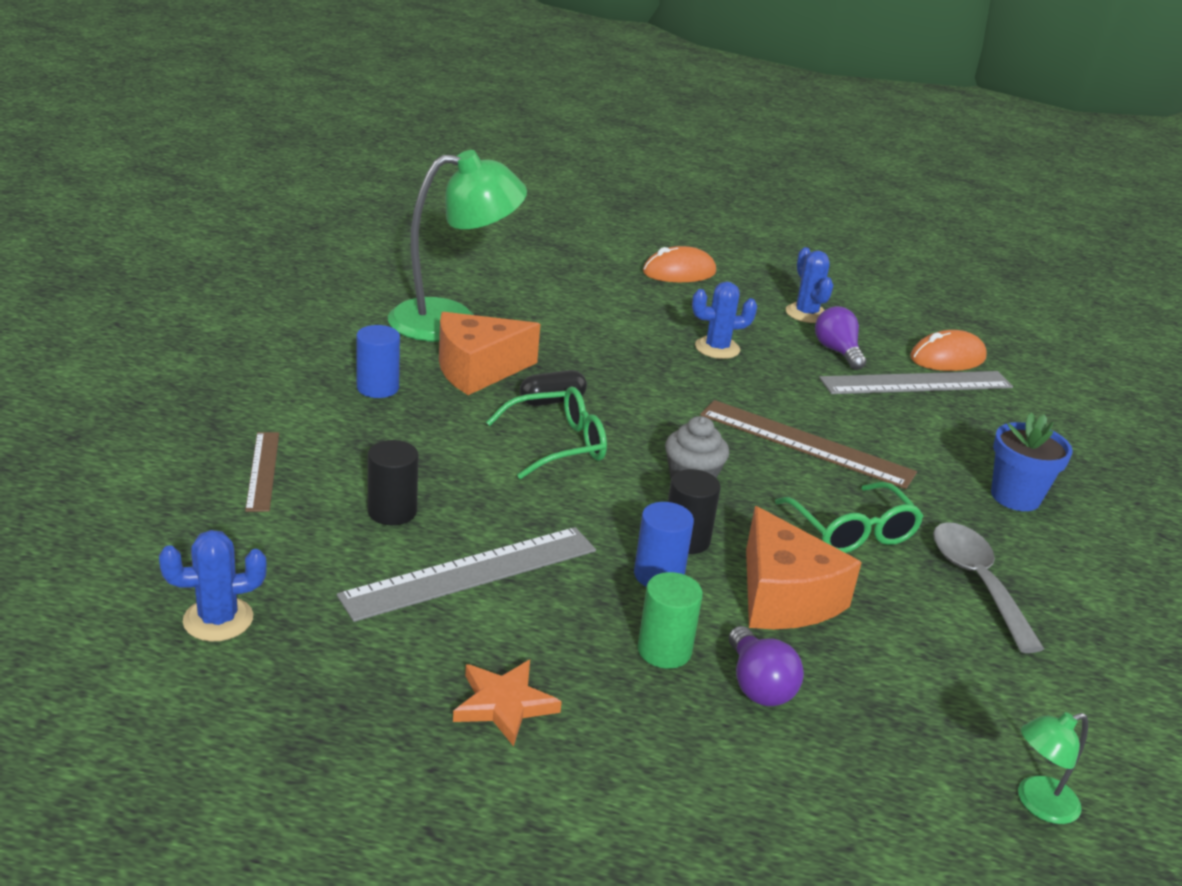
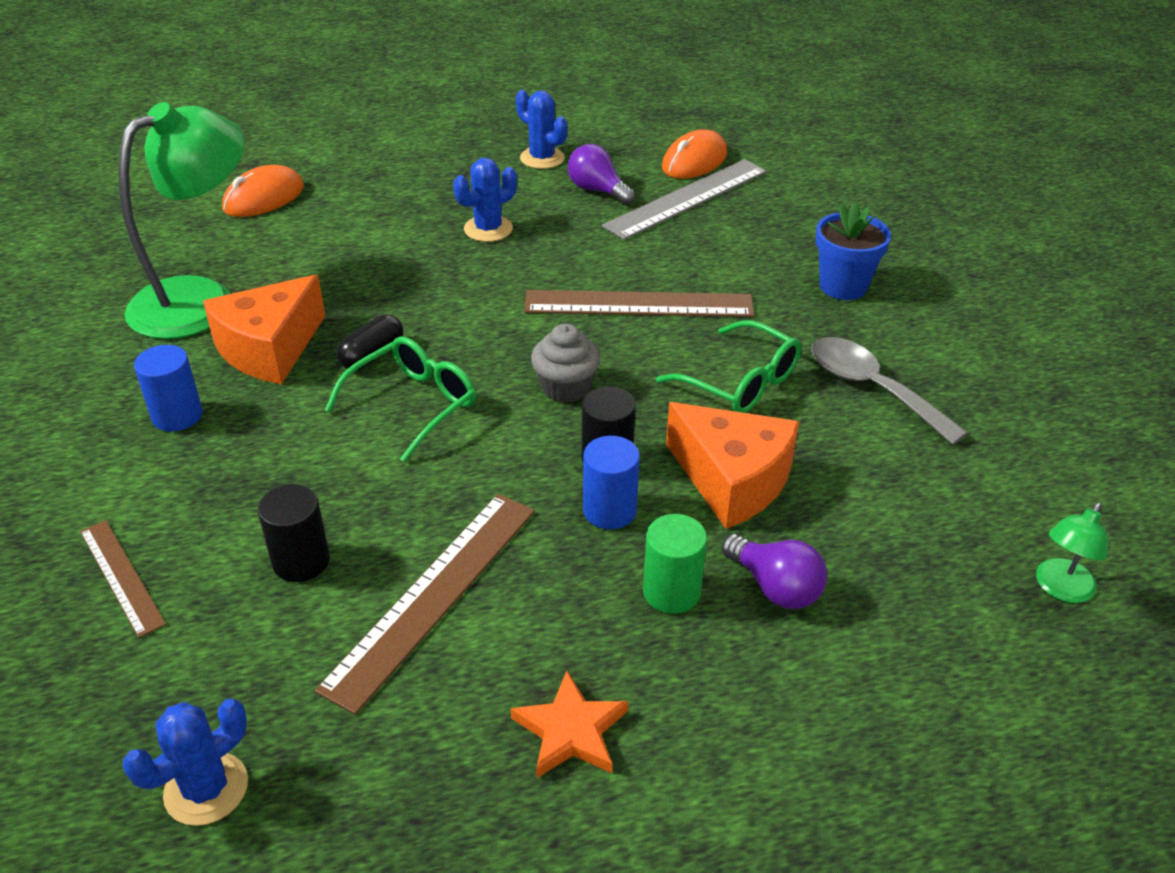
camera: 25 degrees left, 10 degrees up
(471, 573) = (433, 595): grey ruler -> brown ruler
(679, 272) = (392, 154): orange mouse -> orange mouse (264, 198)

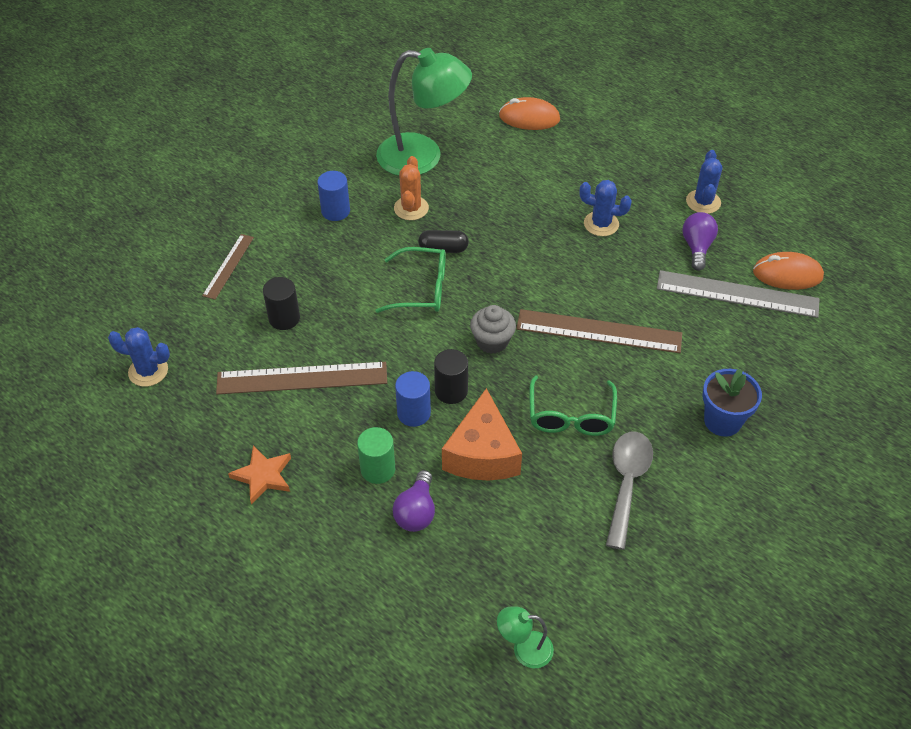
camera: 55 degrees right, 10 degrees up
(269, 349) = (411, 208): orange cheese -> orange cactus
(638, 304) = (599, 331): brown ruler -> brown ruler turned 45 degrees counterclockwise

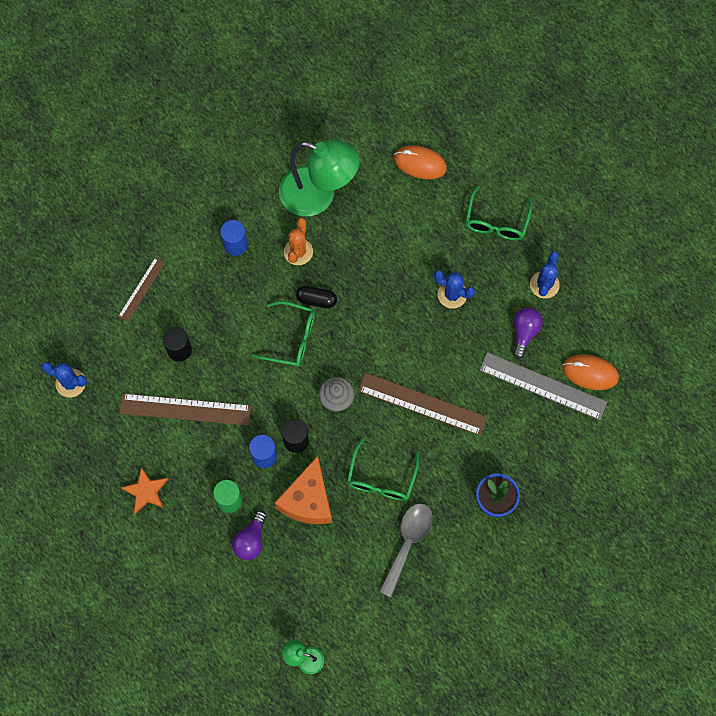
camera: 10 degrees right, 20 degrees up
(629, 155) = (496, 222): none -> green glasses

